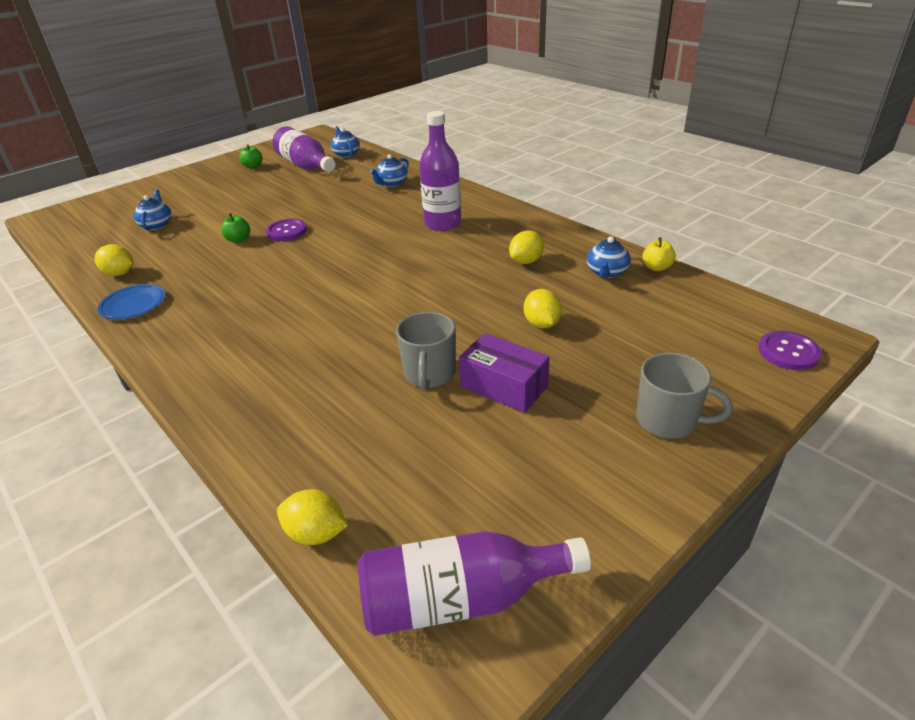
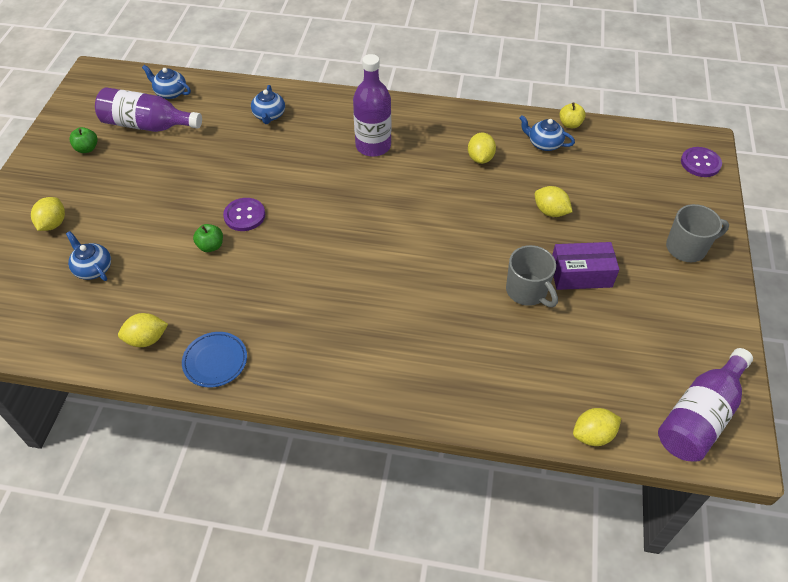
camera: 40 degrees left, 15 degrees up
(175, 195) = (53, 224): none -> yellow lemon
(607, 272) = (544, 144): blue teapot -> blue teapot turned 135 degrees clockwise

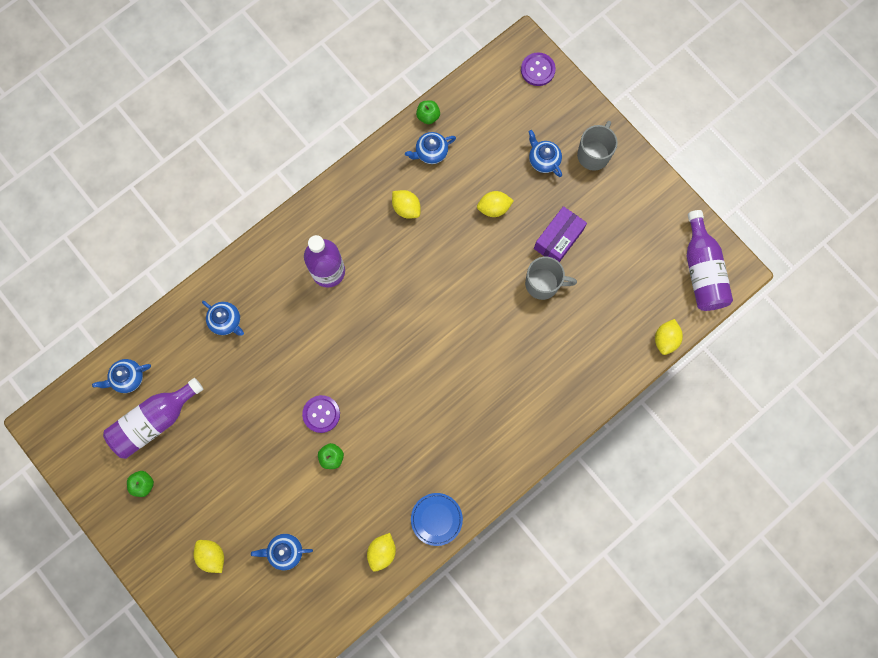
camera: 50 degrees left, 25 degrees up
(570, 124) = (428, 116): yellow apple -> green apple
(634, 216) = (543, 160): none -> blue teapot

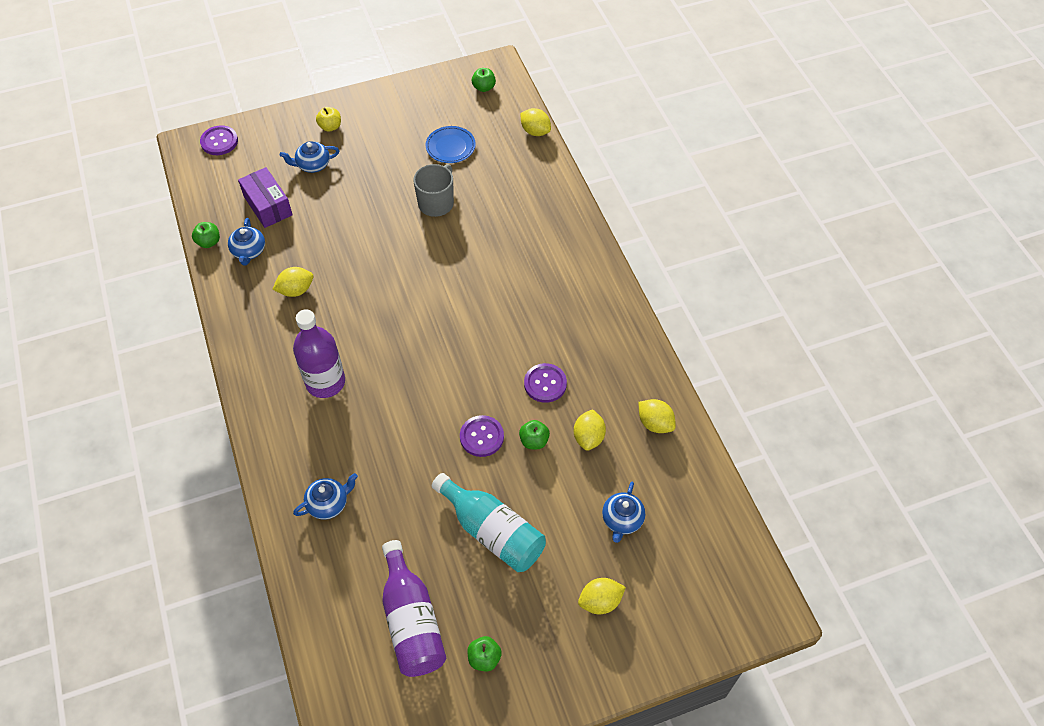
camera: 70 degrees left, 20 degrees down
(127, 378) = (343, 638): blue teapot -> none
(243, 453) = (492, 531): none -> turquoise bottle
(388, 447) = (545, 384): none -> purple button
(436, 519) = (637, 363): blue plate -> blue plate (450, 147)
(494, 208) = (338, 218): yellow lemon -> yellow lemon (588, 437)
(558, 239) = (398, 178): purple box -> purple box (268, 205)
(594, 154) = (330, 127): grey mug -> yellow apple
(702, 271) = (484, 87): purple bottle -> green apple

